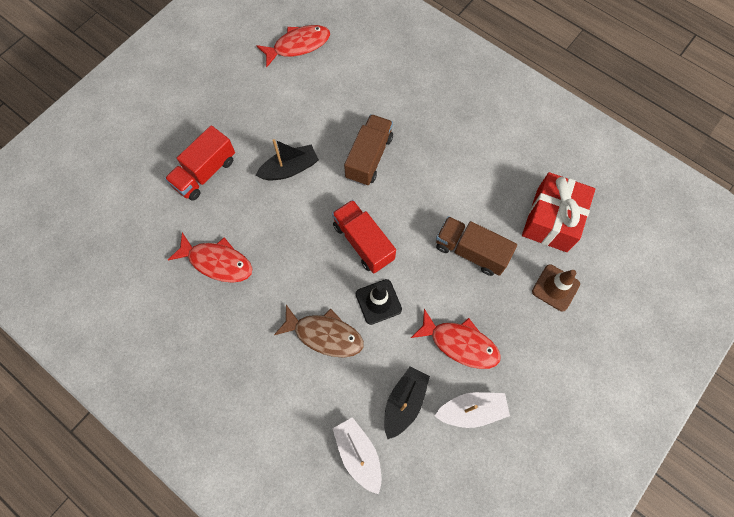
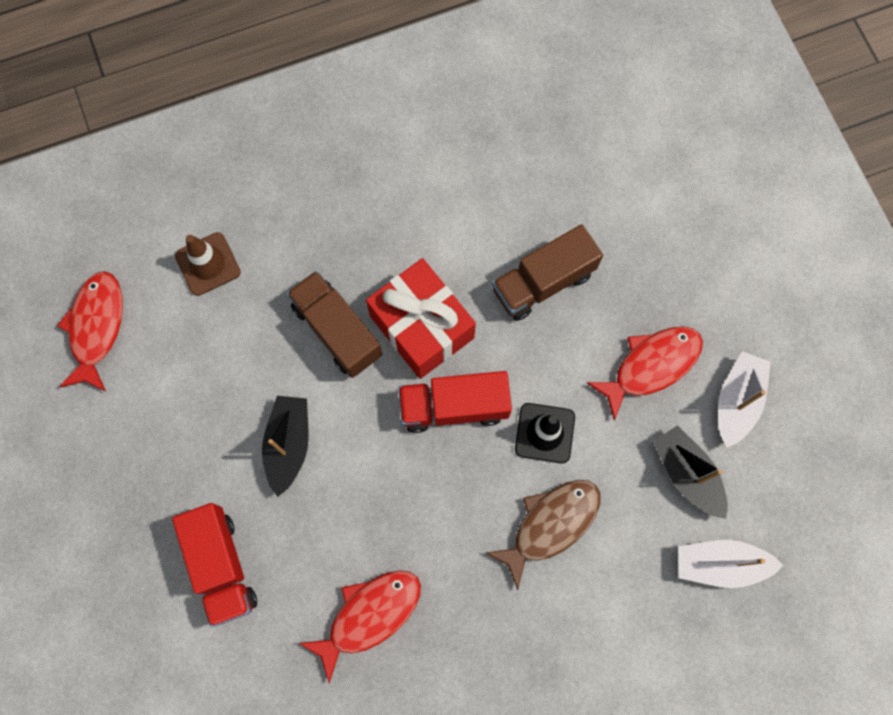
camera: 60 degrees left, 5 degrees up
(551, 220) = (557, 163): red gift -> red gift (421, 327)
(555, 288) = (644, 214): brown traffic cone -> brown traffic cone (208, 264)

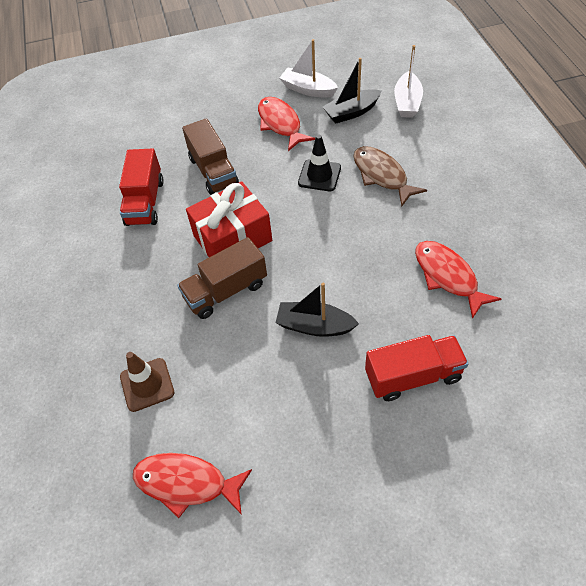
camera: 80 degrees left, 20 degrees down
(454, 406) = (295, 222): red truck -> red truck (145, 202)

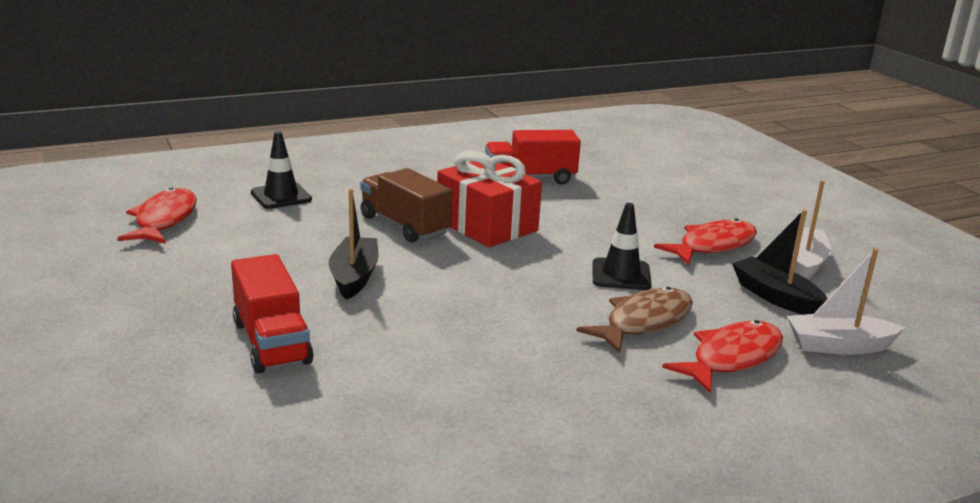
camera: 75 degrees right, 30 degrees down
(147, 384) = (281, 196): brown traffic cone -> black traffic cone
(213, 171) = (596, 209): brown truck -> none
(448, 276) = (448, 374): red fish -> red fish (732, 358)

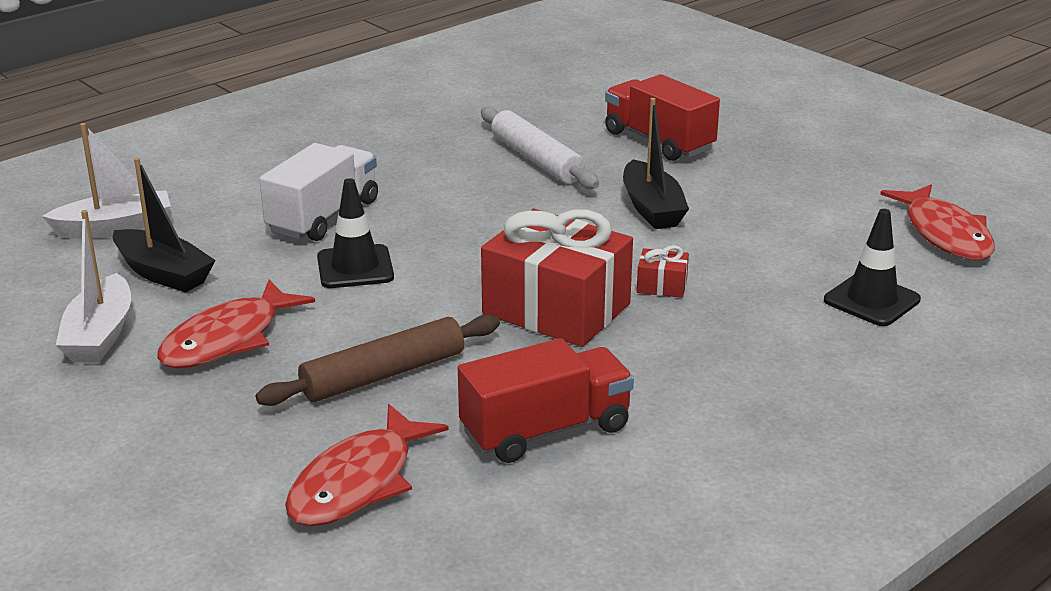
camera: 165 degrees right, 5 degrees up
(404, 225) = (662, 286): brown truck -> red gift
(414, 345) = (537, 159): none -> white rolling pin
(612, 212) = (383, 375): none -> brown rolling pin
(644, 322) = (323, 216): brown fish -> white truck
(732, 358) = (235, 198): red fish -> red fish (358, 482)

